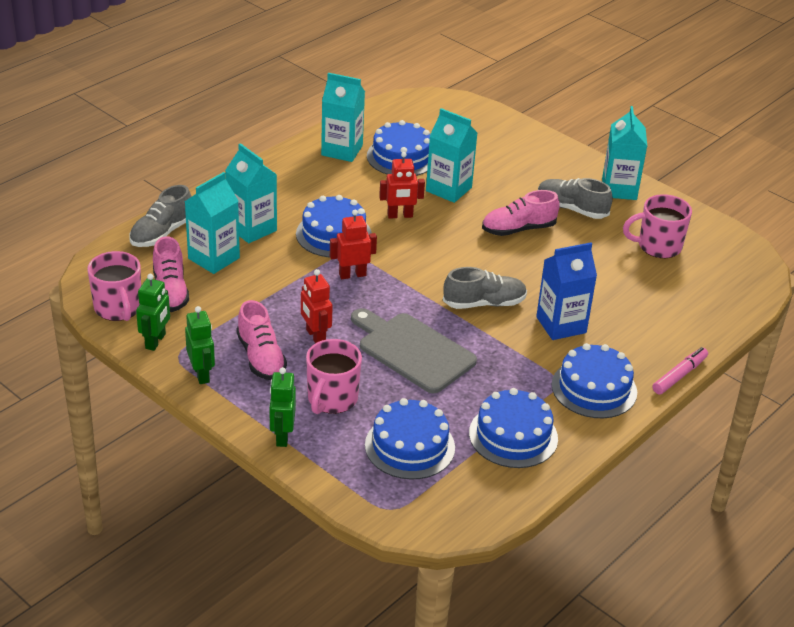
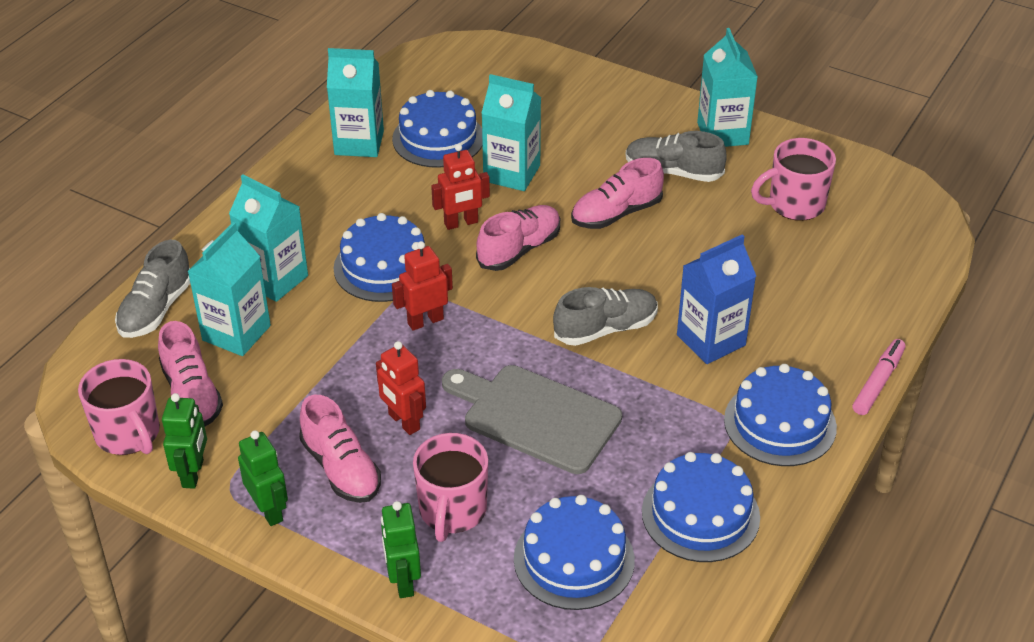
camera: 10 degrees left, 5 degrees up
(437, 240) = (519, 249): none -> pink shoe

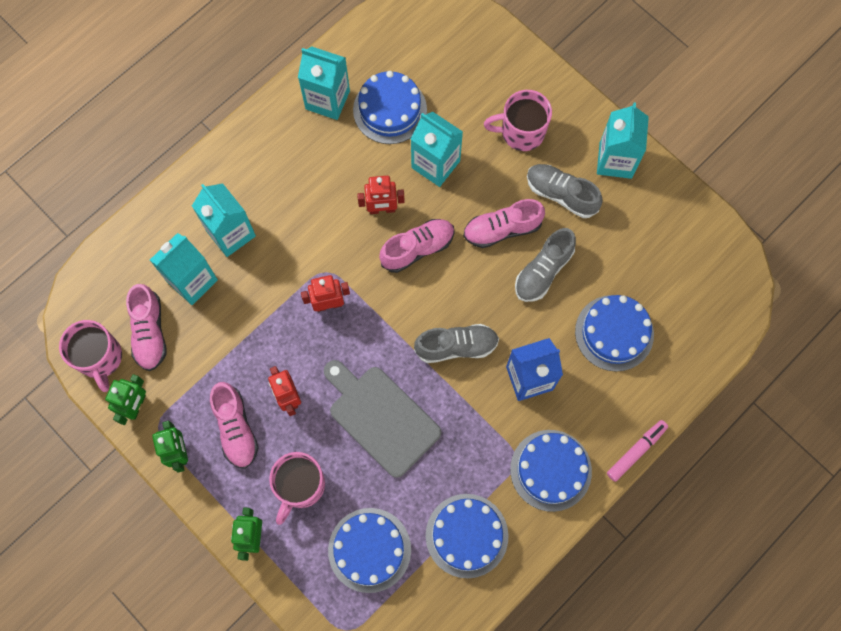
camera: 15 degrees right, 30 degrees up
(156, 309) = (141, 242): grey shoe -> grey shoe (543, 271)
(384, 267) = (313, 241): blue cake -> blue cake (614, 333)
(794, 204) = (643, 254): pink mug -> pink mug (521, 132)

